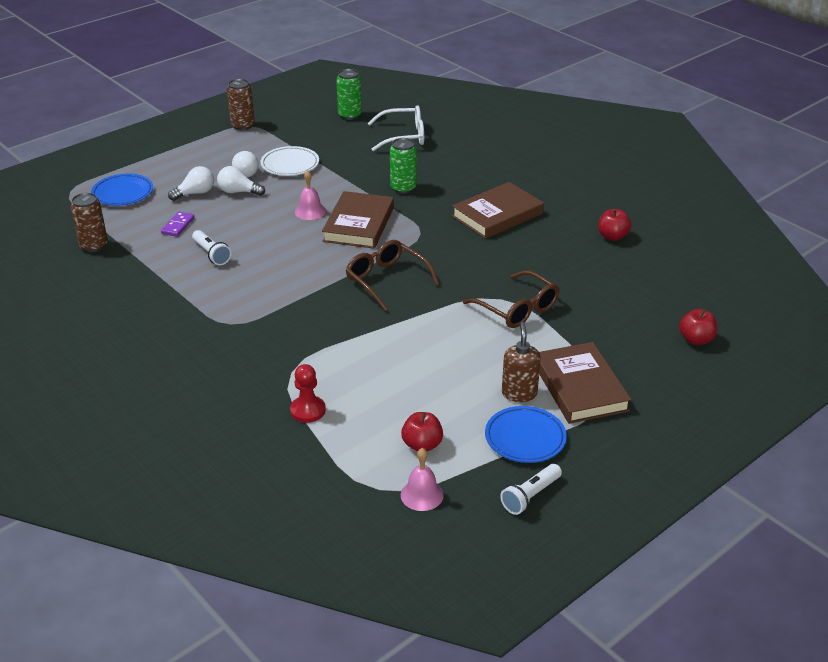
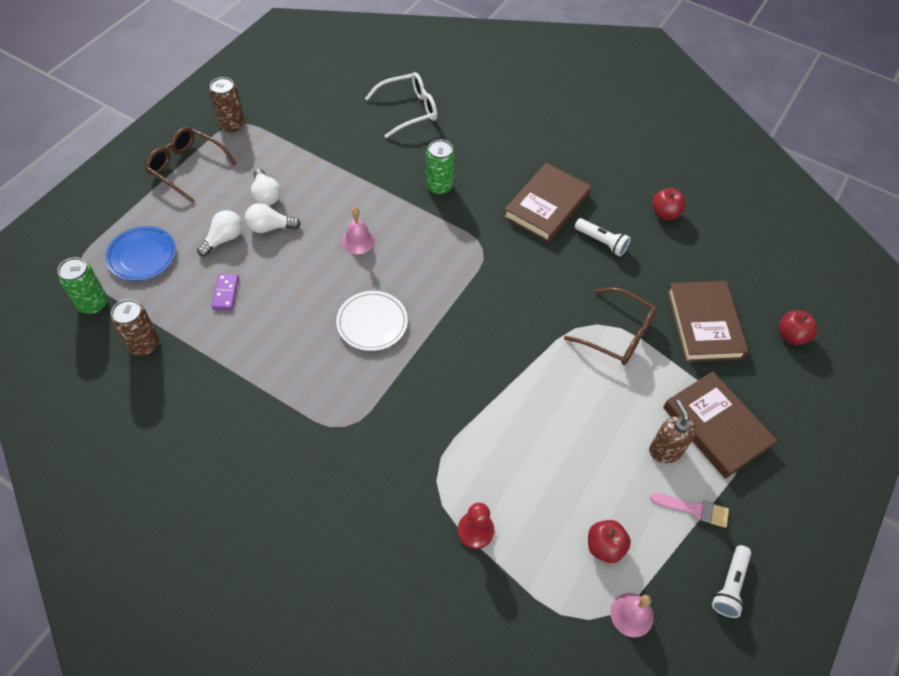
camera: 20 degrees left, 20 degrees up
(211, 254) = (280, 328): white flashlight -> white flashlight (601, 242)
(290, 165) = (308, 175): white plate -> white plate (372, 323)
(349, 115) = (340, 88): green can -> green can (93, 304)
(359, 224) = (416, 249): brown book -> brown book (704, 324)
(387, 280) = (477, 324): brown glasses -> brown glasses (187, 168)
(525, 438) = (694, 509): blue plate -> pink brush

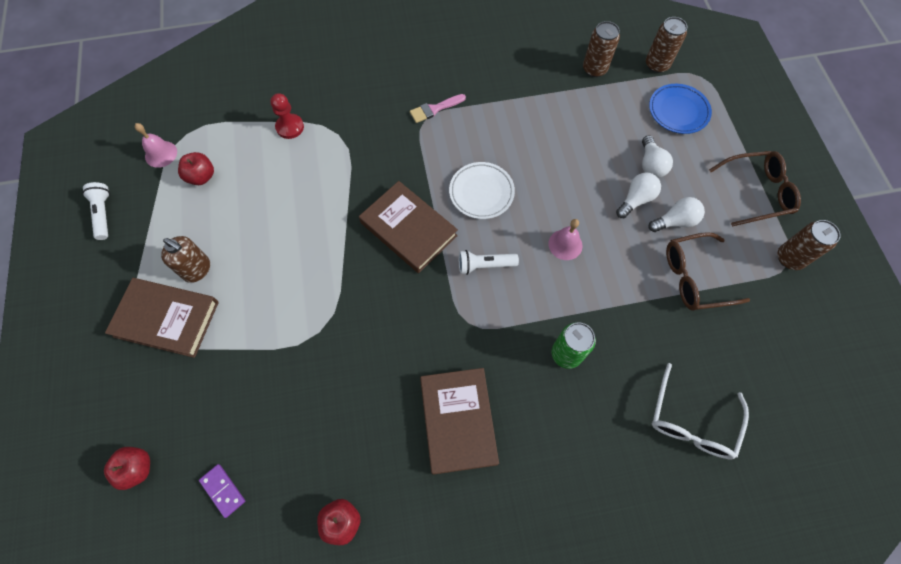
camera: 140 degrees right, 10 degrees up
(93, 304) = (657, 65): green can -> brown can
(226, 293) = (596, 133): purple domino -> purple domino (223, 490)
(266, 195) = (675, 221): white light bulb -> white light bulb turned 135 degrees clockwise
(601, 242) = (376, 423): white flashlight -> white flashlight (485, 265)
(617, 334) = (296, 336): brown glasses -> brown glasses (695, 277)
(694, 509) = (152, 244): pink brush -> pink brush (434, 109)
(704, 324) = (226, 411): brown book -> brown book (408, 229)

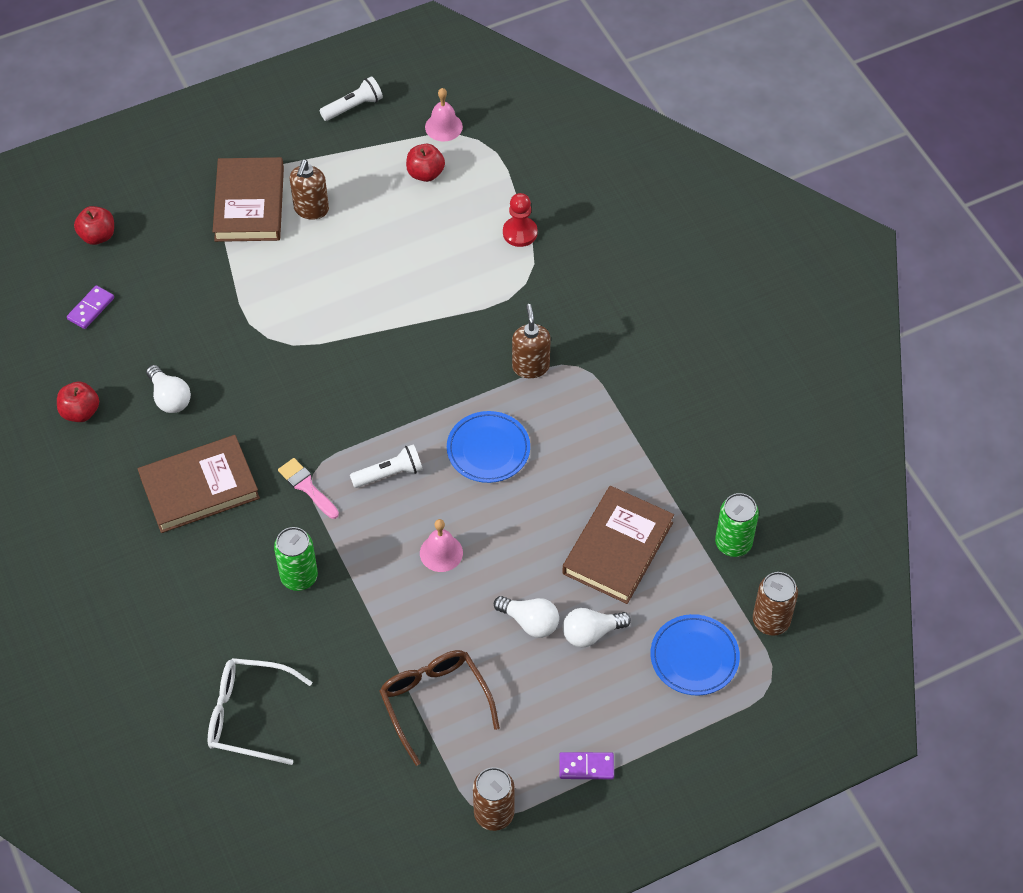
camera: 75 degrees right, 10 degrees down
(408, 229) = (415, 387): brown book -> brown book (618, 548)
(415, 148) = (530, 366): none -> brown soap dispenser
(434, 109) = (598, 372): pink brush -> pink brush (306, 487)
(481, 192) = (488, 450): white plate -> blue plate
(485, 265) = (389, 474): white flashlight -> white flashlight turned 90 degrees clockwise
(594, 69) = (733, 543): brown can -> green can
(675, 221) = (510, 671): white light bulb -> white light bulb (169, 398)
(755, 192) = (586, 767): brown glasses -> purple domino

